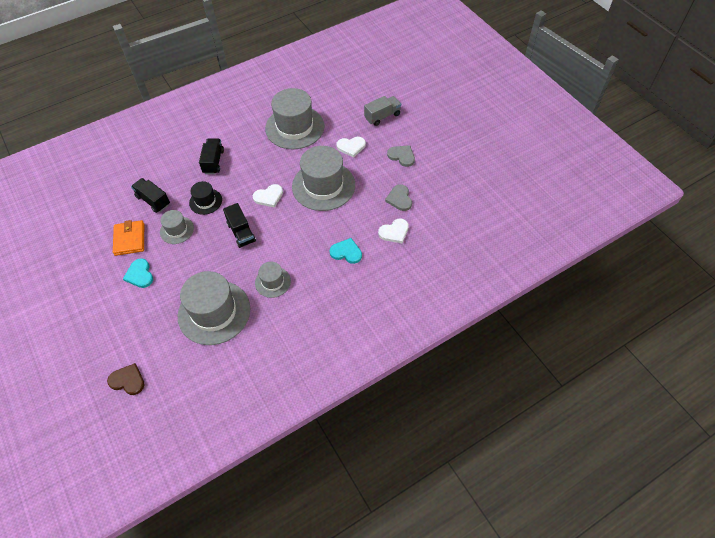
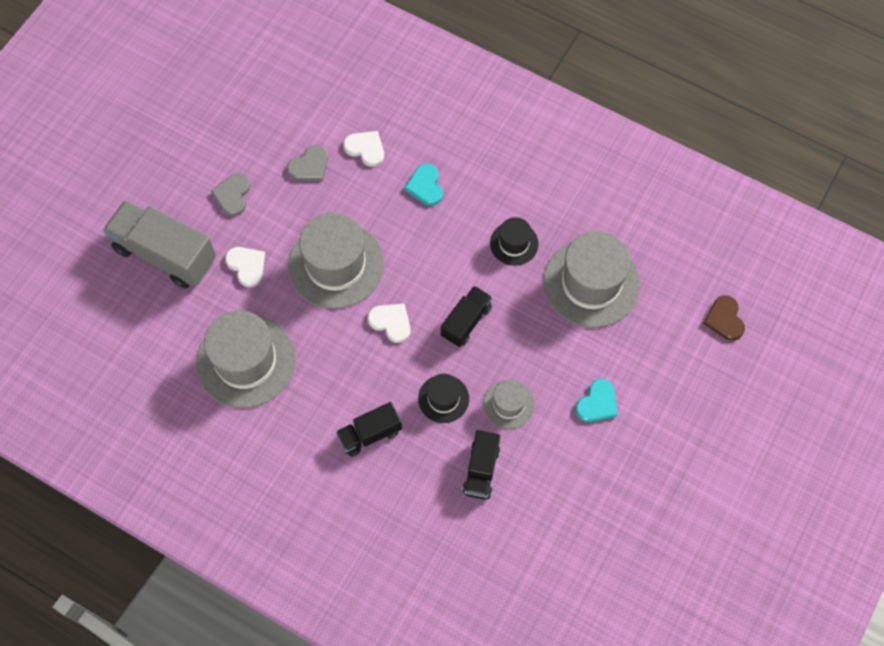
camera: 120 degrees left, 10 degrees up
(130, 239) = (557, 455): orange wallet -> none
(273, 282) = (514, 243): grey hat -> black hat
(382, 116) = (165, 254): grey truck -> grey truck, size x1.78

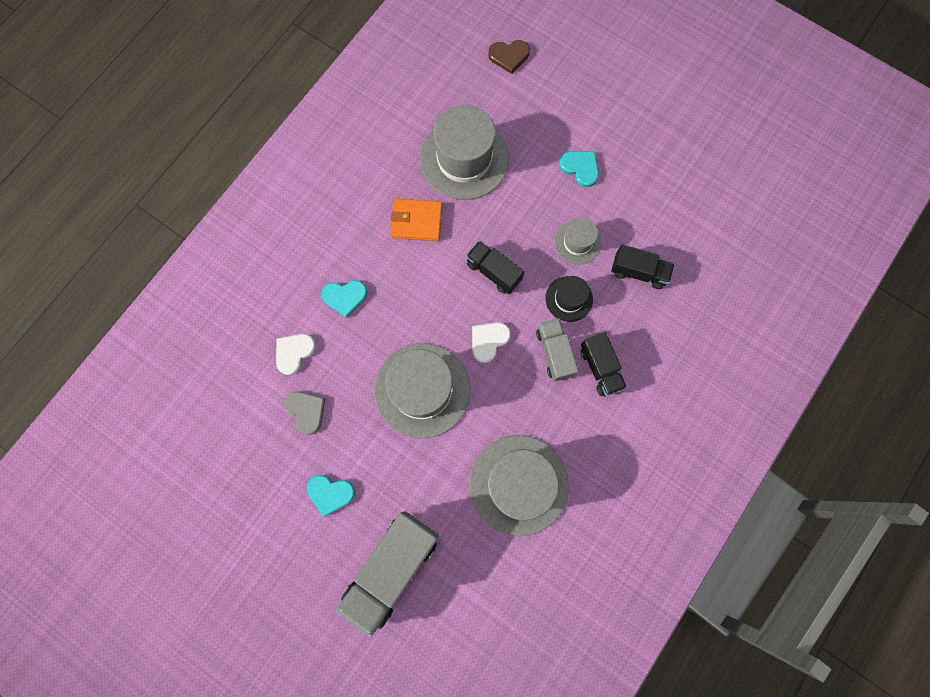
camera: 85 degrees left, 10 degrees up
(232, 195) = (330, 493): grey heart -> turquoise heart
(246, 266) = (414, 481): white heart -> none
(383, 387) = (555, 353): none -> grey truck
(514, 243) = (417, 221): black hat -> orange wallet

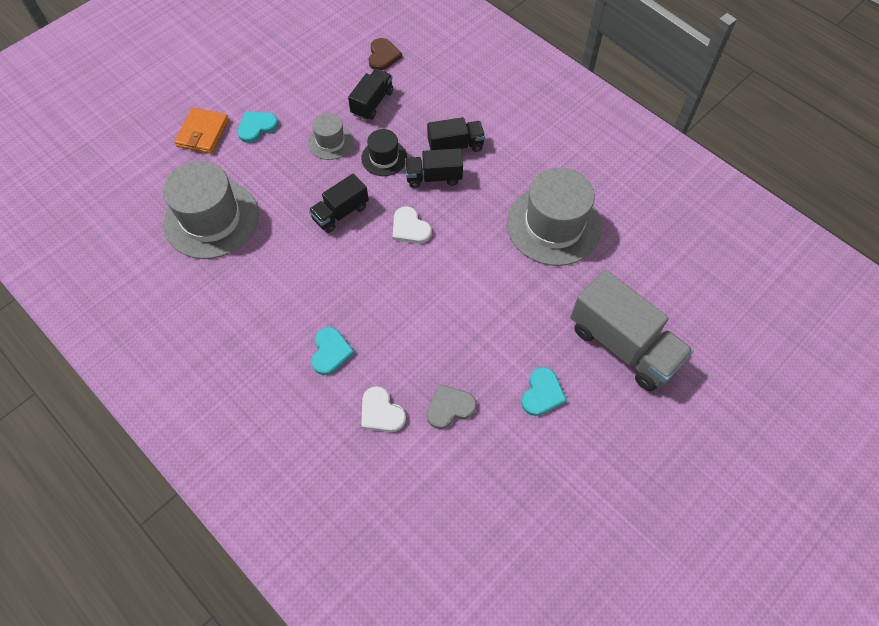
camera: 80 degrees left, 15 degrees down
(417, 221) = (265, 271): orange wallet -> orange wallet (203, 133)
(422, 390) = (448, 292): grey hat -> none
(509, 56) = (113, 163): brown heart -> brown heart (383, 56)
(555, 353) = (434, 177): grey truck -> black truck

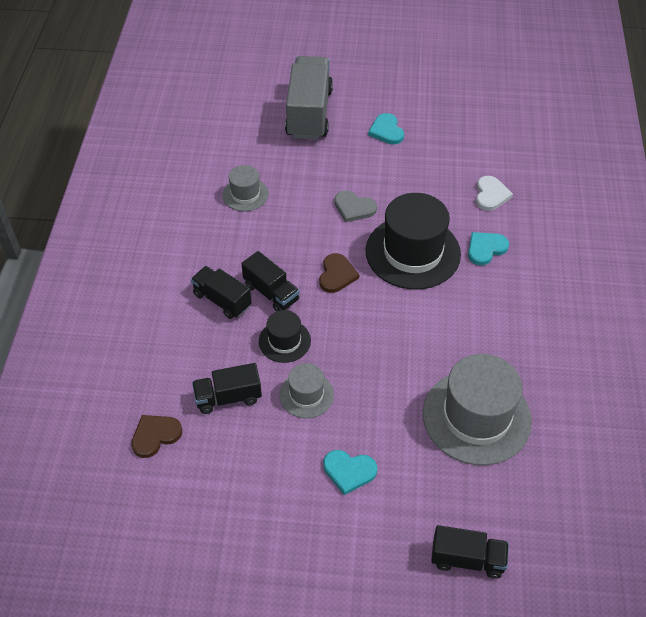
camera: 130 degrees left, 10 degrees down
(203, 133) = (403, 514): orange wallet -> none
(340, 213) = (371, 329): black truck -> black truck (467, 559)
(380, 295) = (412, 252): none -> black hat
(410, 228) = (337, 275): white heart -> brown heart
(449, 407) = (447, 166): grey heart -> grey heart (354, 208)
(542, 393) = (386, 131): turquoise heart -> turquoise heart turned 90 degrees counterclockwise
(553, 225) = (245, 194): grey hat -> grey hat, size x0.51

